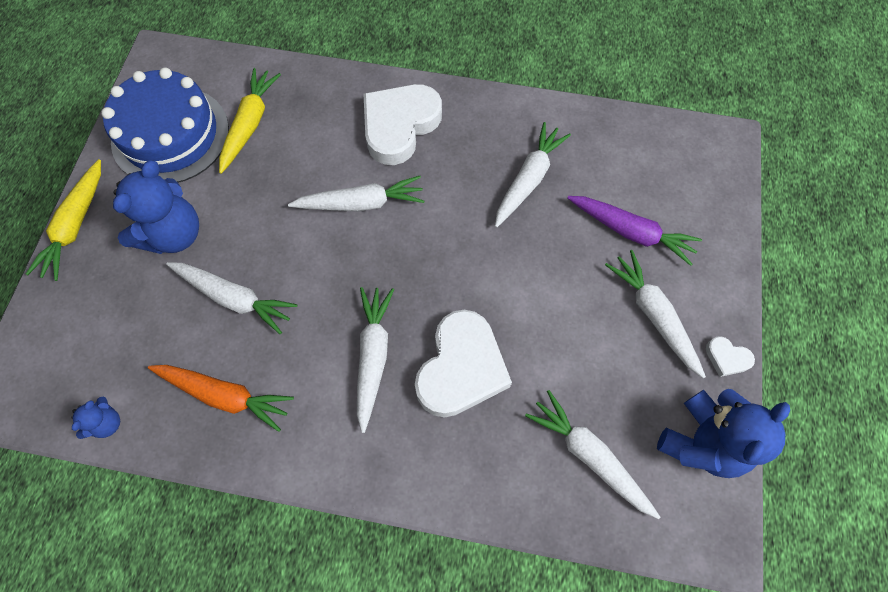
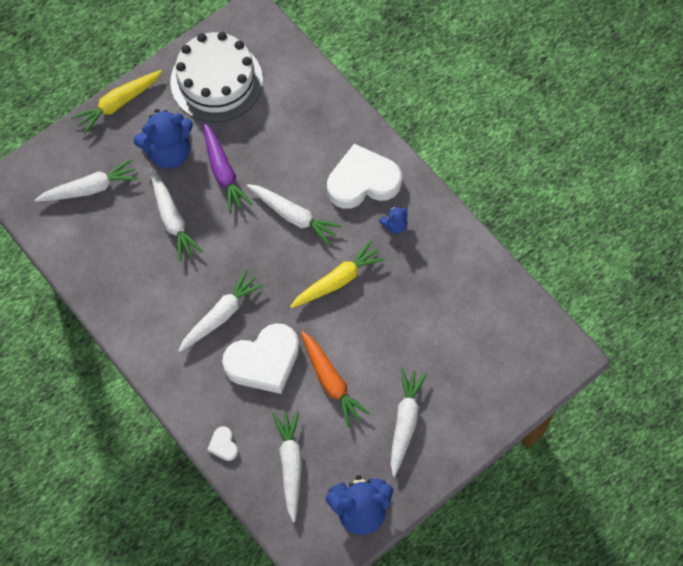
camera: 40 degrees right, 0 degrees up
(107, 423) = (53, 240): blue teddy bear -> blue teddy bear (394, 225)
(170, 135) = (216, 81): blue cake -> white cake
(225, 395) = (124, 273): orange carrot -> orange carrot (331, 381)
(250, 124) = (270, 109): yellow carrot -> yellow carrot (337, 280)
(528, 179) = (411, 280): white carrot -> white carrot (90, 188)
(631, 232) = (443, 363): purple carrot -> purple carrot (223, 172)
(726, 358) = (423, 480): white heart -> white heart (223, 445)

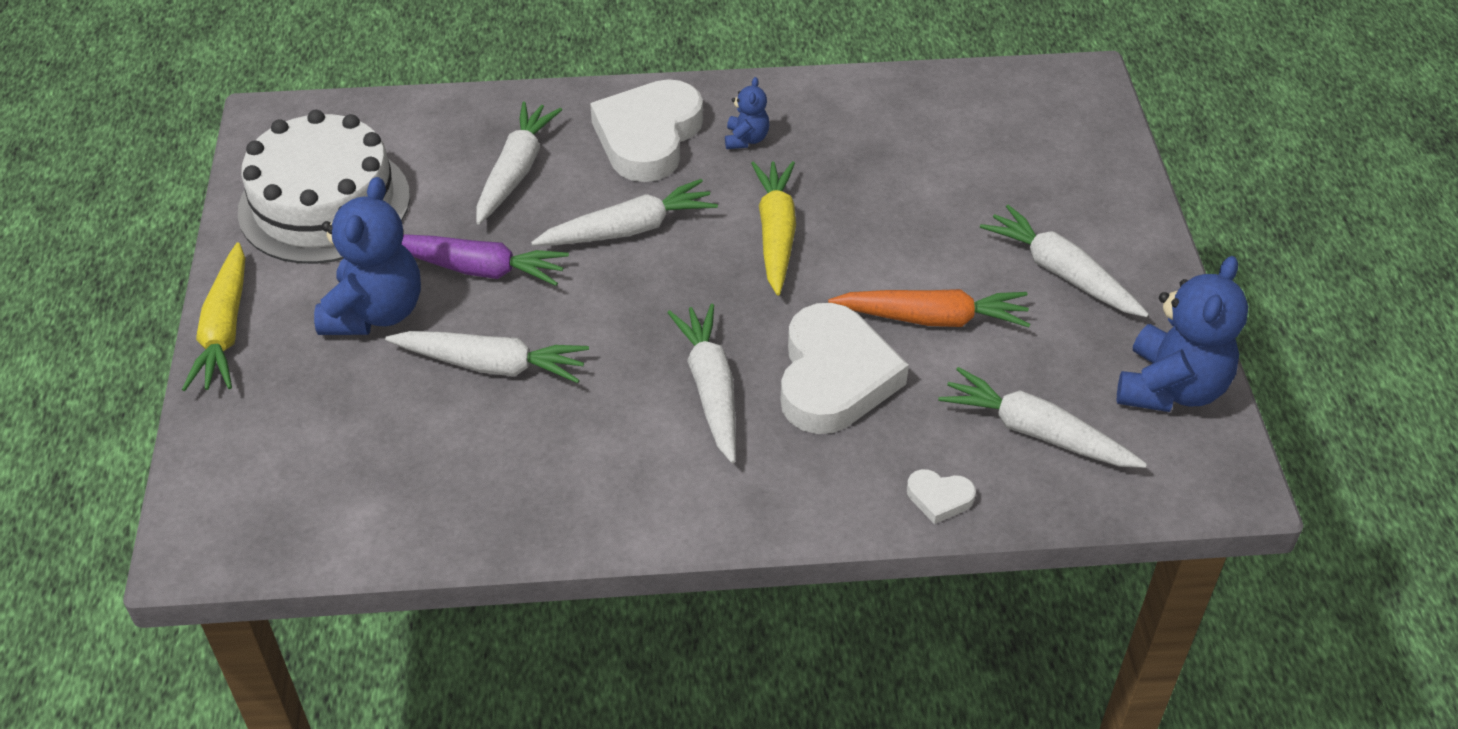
camera: 55 degrees left, 20 degrees down
(90, 188) = (327, 440): white carrot -> white carrot (516, 171)

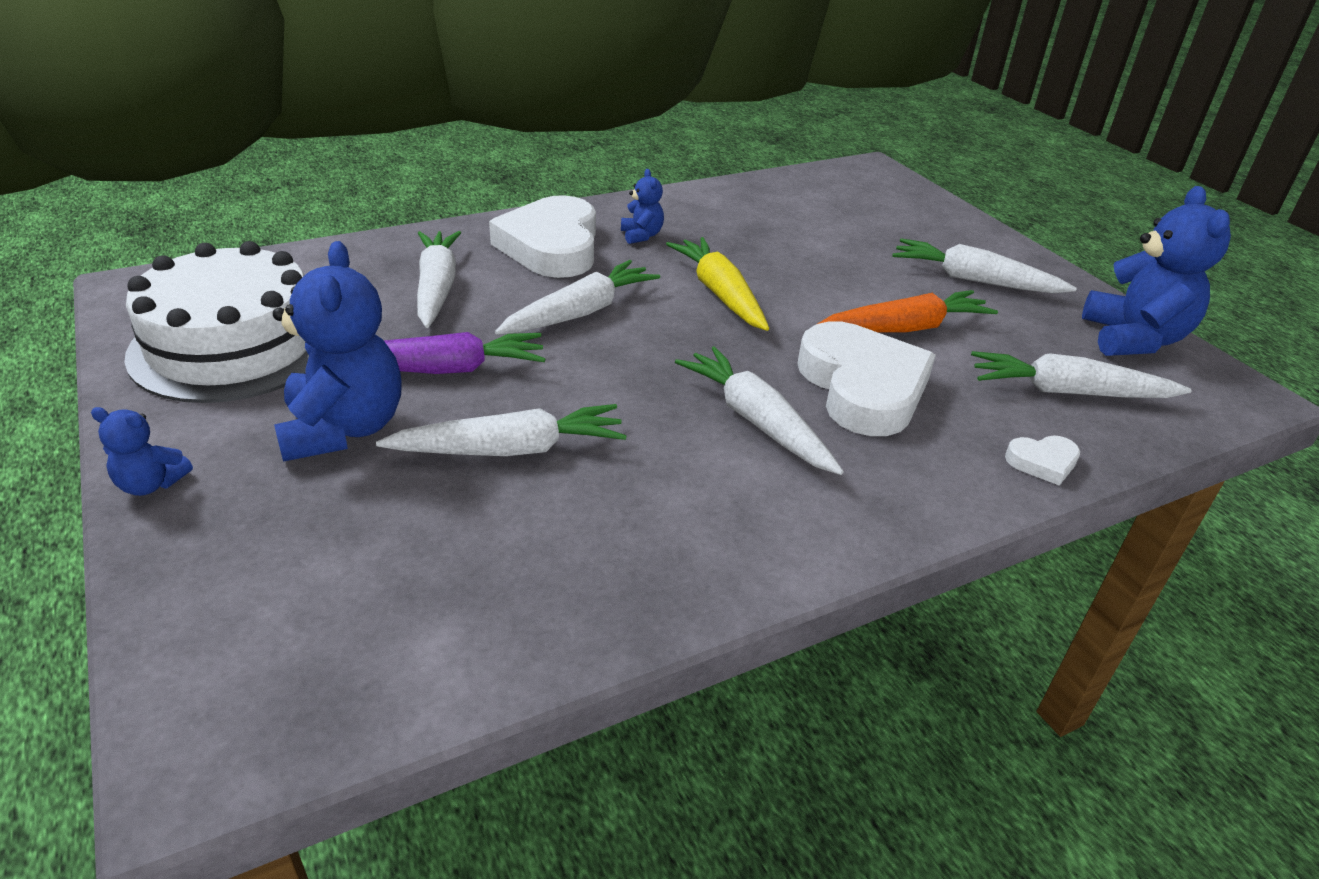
camera: 25 degrees left, 10 degrees down
(225, 330) = (151, 484): yellow carrot -> blue teddy bear

